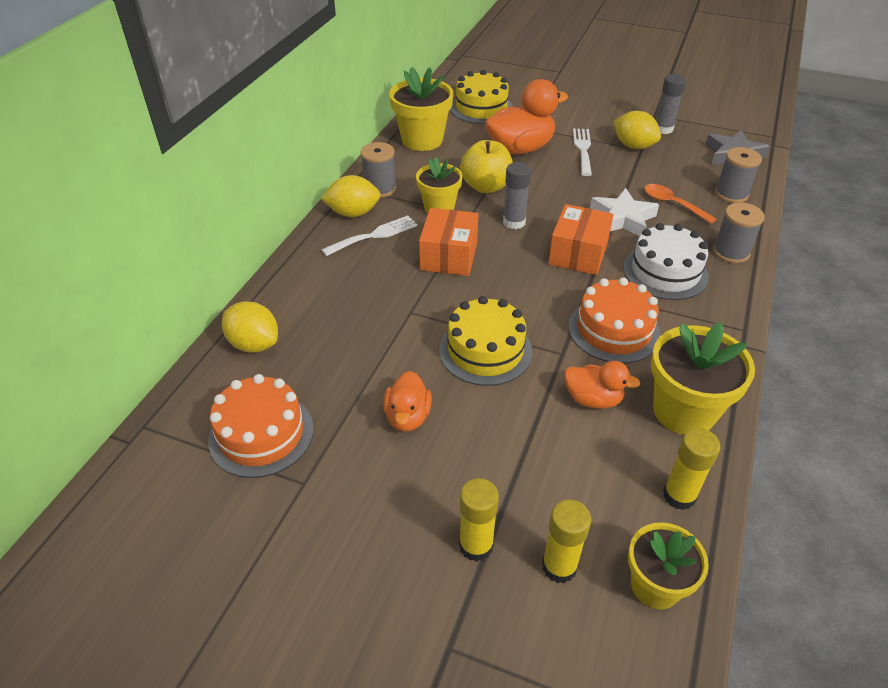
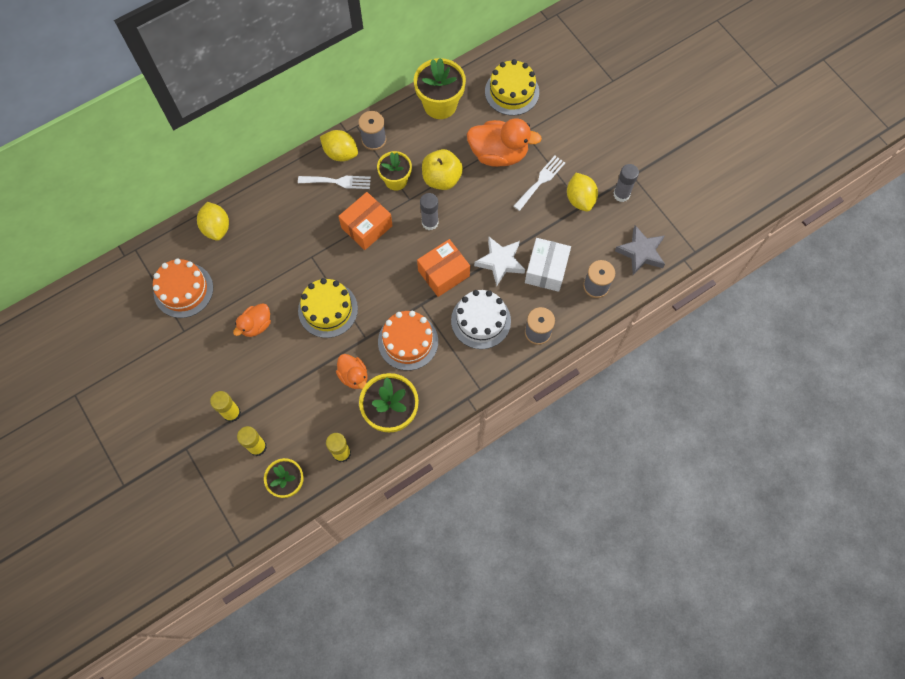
camera: 35 degrees right, 25 degrees up
(672, 204) = (546, 270): orange spoon -> white box

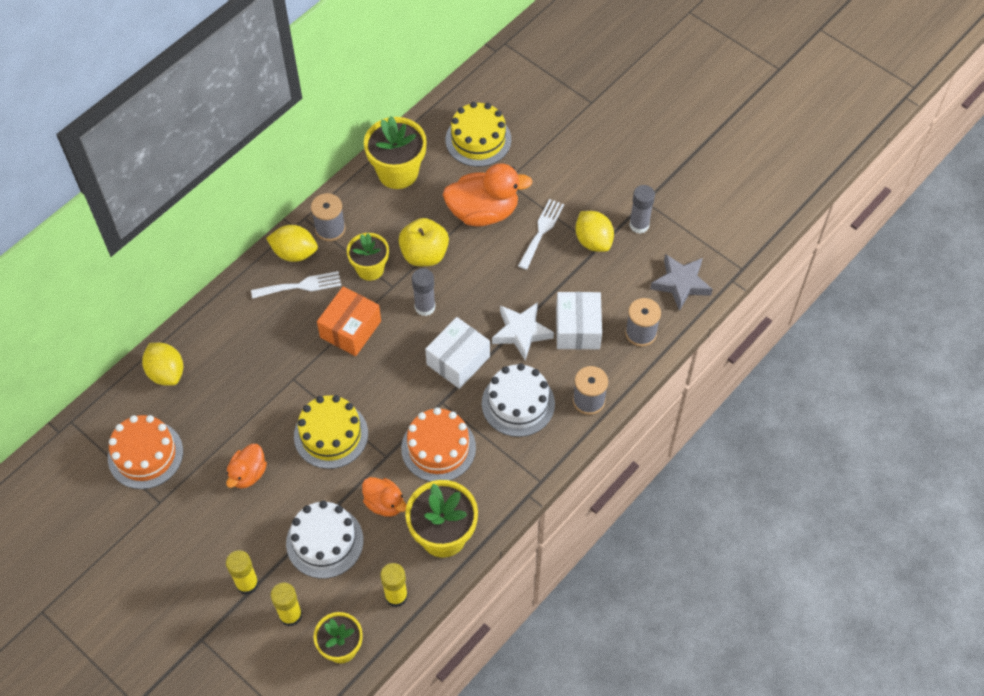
camera: 15 degrees left, 10 degrees down
(299, 395) = (324, 541): none -> white cake
(443, 273) = (458, 360): orange box -> white box

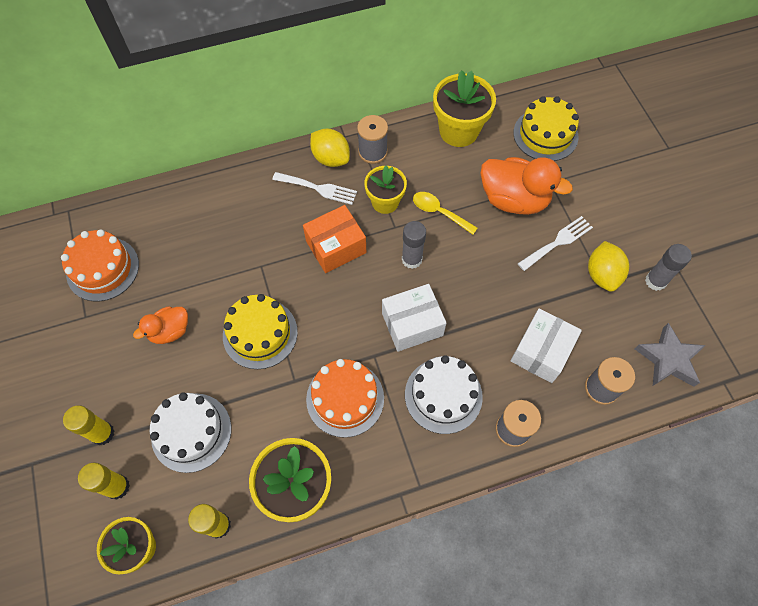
camera: 30 degrees right, 5 degrees up
(166, 373) = (165, 208): yellow lemon -> none
(385, 503) = (265, 425): orange duck -> none
(424, 254) = (439, 212): yellow apple -> yellow spoon
(521, 332) = (485, 327): white star -> none

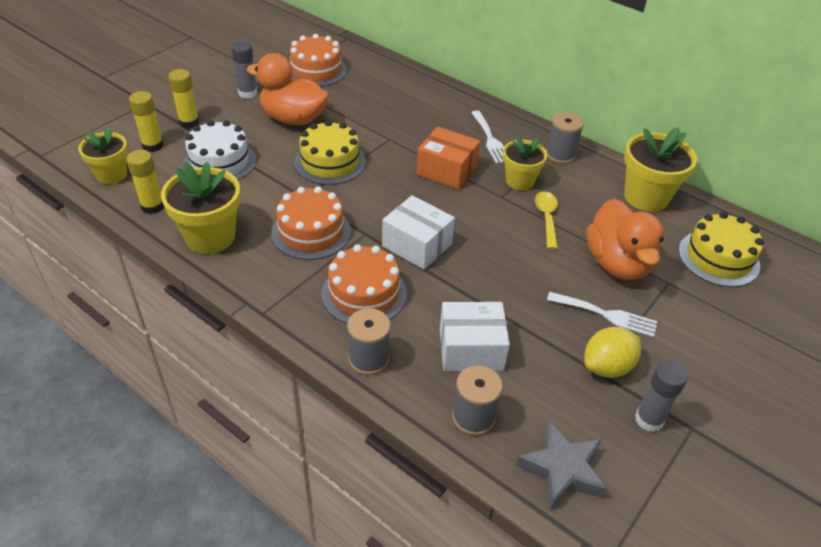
camera: 55 degrees right, 20 degrees down
(170, 331) = (293, 119): orange duck -> orange duck, size x1.77
(331, 158) = (526, 135): yellow lemon -> none
(411, 259) = (480, 219): grey glue stick -> grey glue stick (247, 93)
(443, 395) = (364, 293): white cake -> orange cake

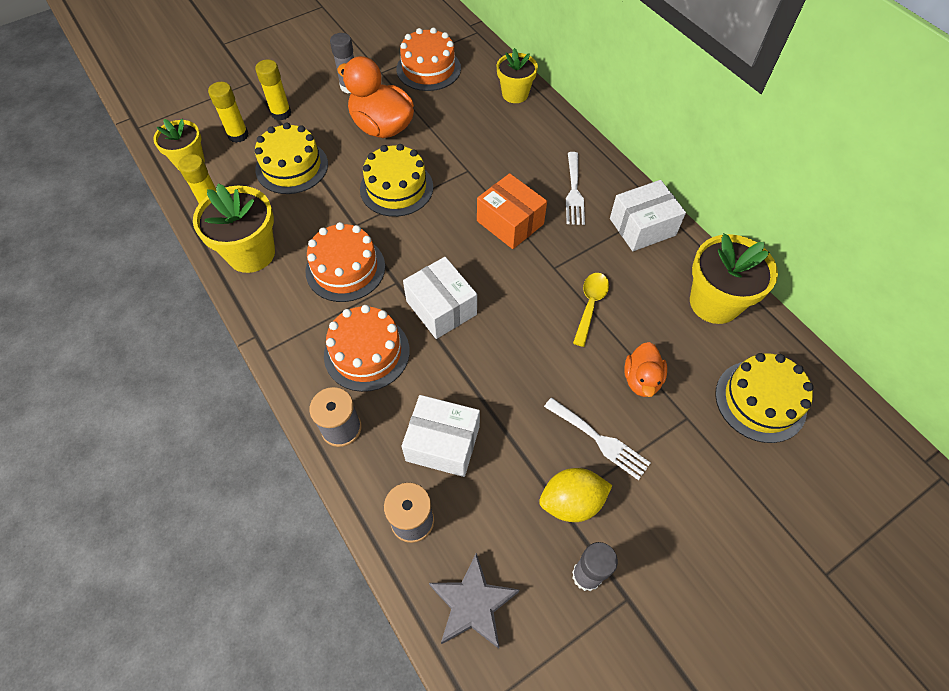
camera: 20 degrees right, 15 degrees up
(219, 162) = (292, 167): white cake -> yellow cake
(519, 181) = (582, 252): yellow flower pot -> yellow flower pot (515, 94)
(560, 154) = (642, 227): grey spool -> white box
(617, 263) = (641, 380): orange duck -> orange duck, size x0.56

